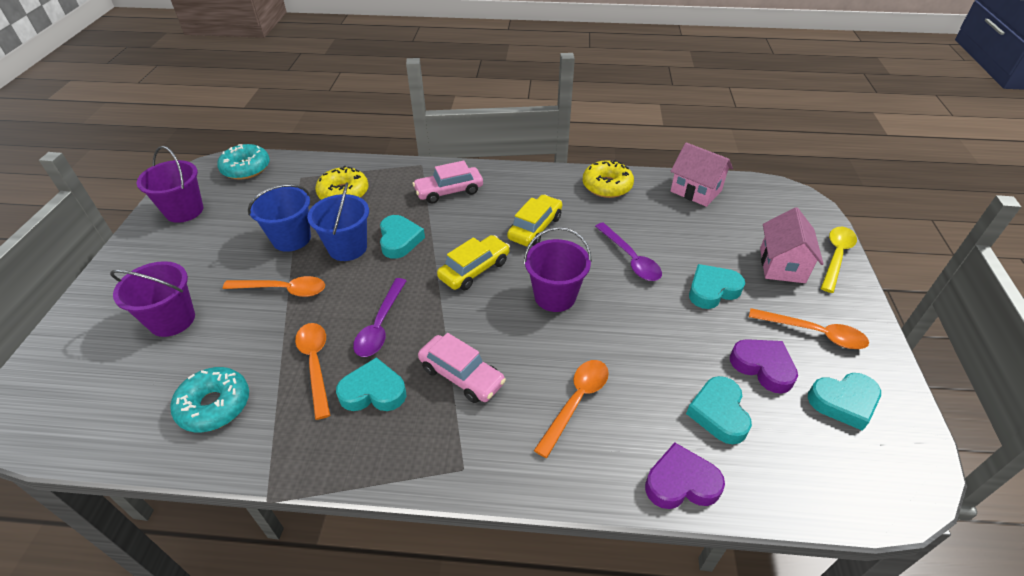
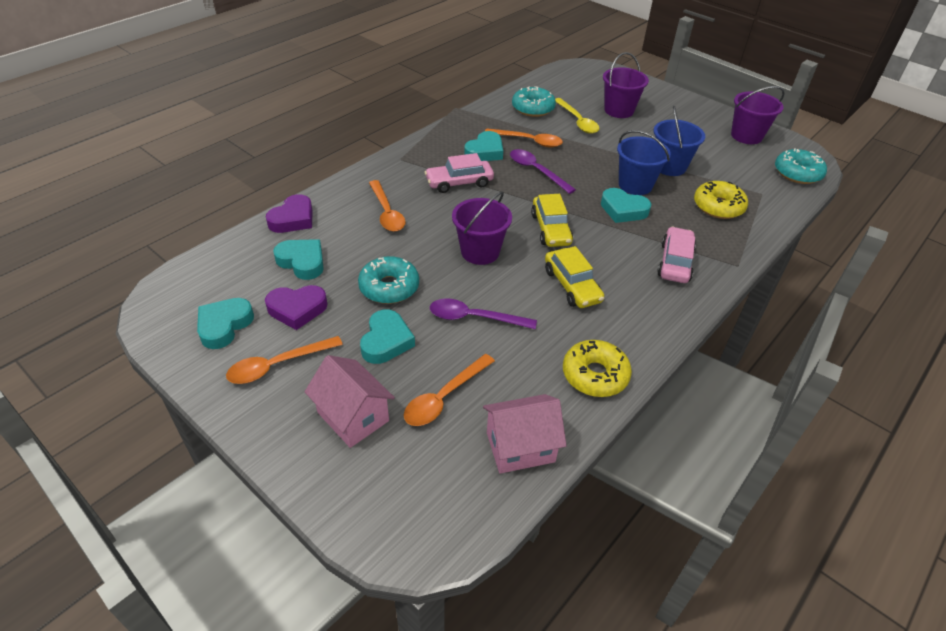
camera: 125 degrees right, 0 degrees up
(283, 290) = (611, 149): orange spoon -> orange spoon (444, 397)
(664, 326) = (389, 287): none -> turquoise donut
(836, 256) = (310, 475): yellow spoon -> yellow spoon (577, 121)

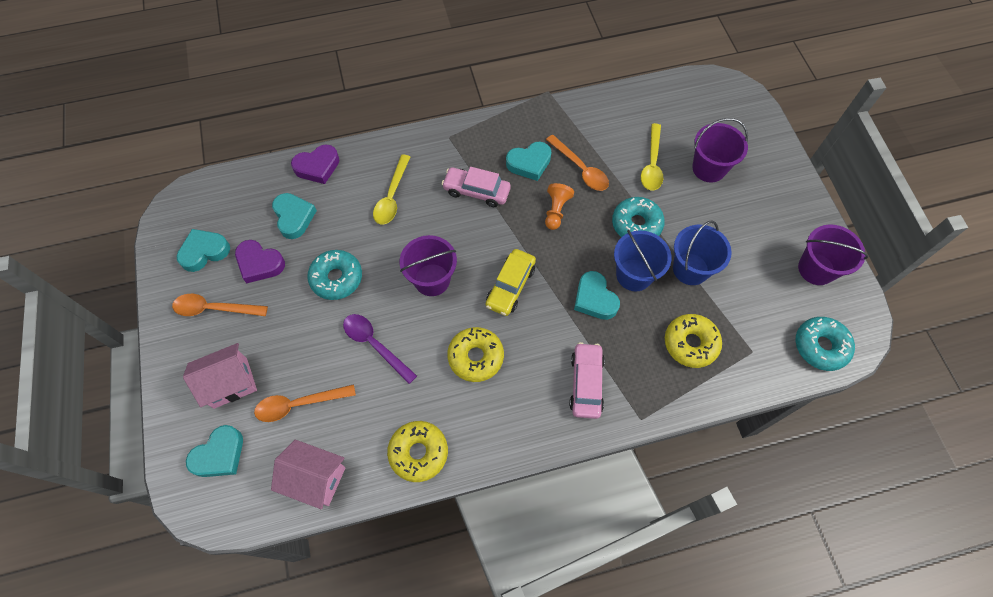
camera: 35 degrees right, 20 degrees up
(353, 416) = (230, 383): pink house -> pink house turned 75 degrees clockwise
(386, 341) = (297, 329): turquoise heart -> turquoise heart (219, 455)
(387, 212) = (392, 196): orange spoon -> yellow spoon
(533, 108) = (622, 126): turquoise donut -> turquoise donut (636, 224)
(536, 171) = (556, 211): purple spoon -> orange pawn
(572, 285) = (475, 357): yellow car -> yellow donut
(675, 262) = (586, 383): pink car -> pink car turned 45 degrees counterclockwise

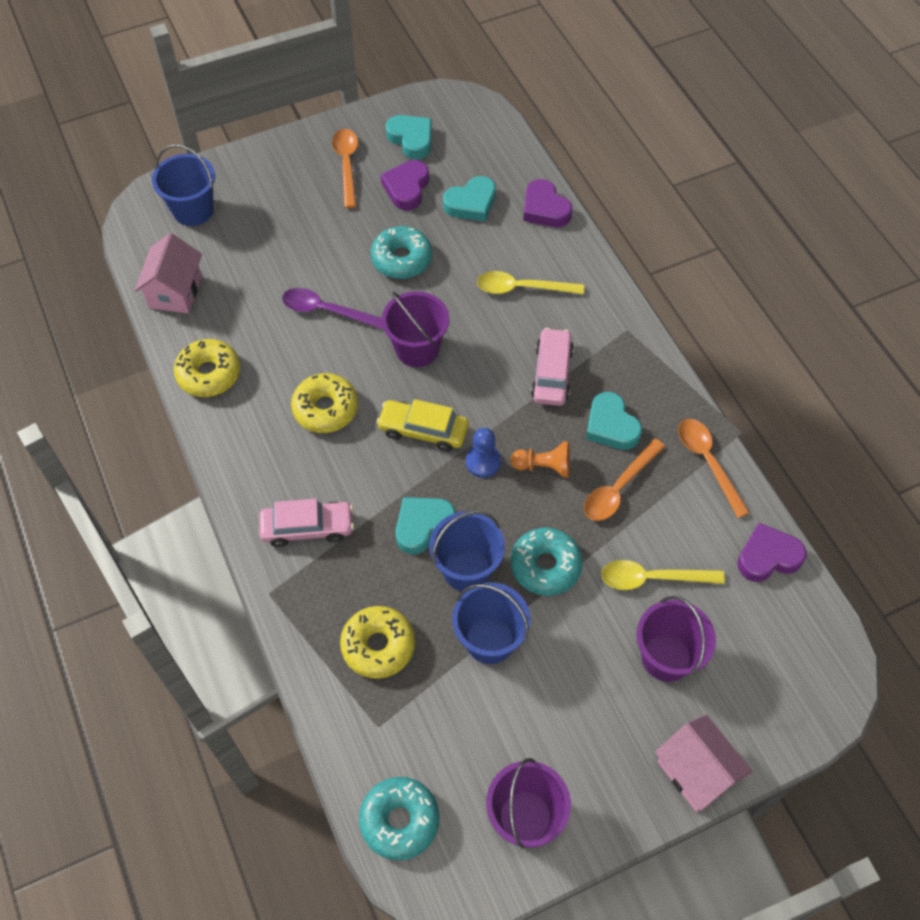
camera: 80 degrees right, 5 degrees down
(219, 455) = (193, 210): turquoise heart -> blue bucket
(230, 383) = (267, 199): pink house -> pink house (696, 772)
(299, 404) = (251, 260): orange spoon -> orange spoon (708, 462)
(375, 345) = (326, 311): purple spoon -> purple spoon turned 105 degrees counterclockwise
(545, 249) = (483, 462): none -> blue pawn
(642, 99) = (768, 557): none -> purple heart

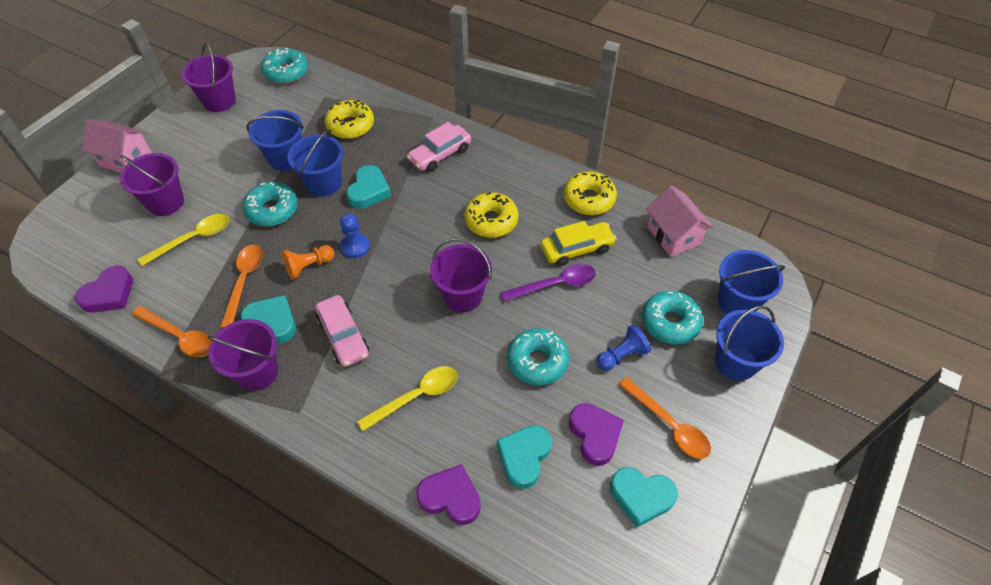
camera: 145 degrees right, 5 degrees down
(250, 173) = (735, 362): none -> blue bucket
(265, 226) = (670, 322): none -> turquoise donut
(331, 225) = (621, 355): none -> blue pawn
(423, 430) = (412, 243): yellow car -> yellow car (576, 249)
(647, 385) = (257, 371): none -> purple bucket

